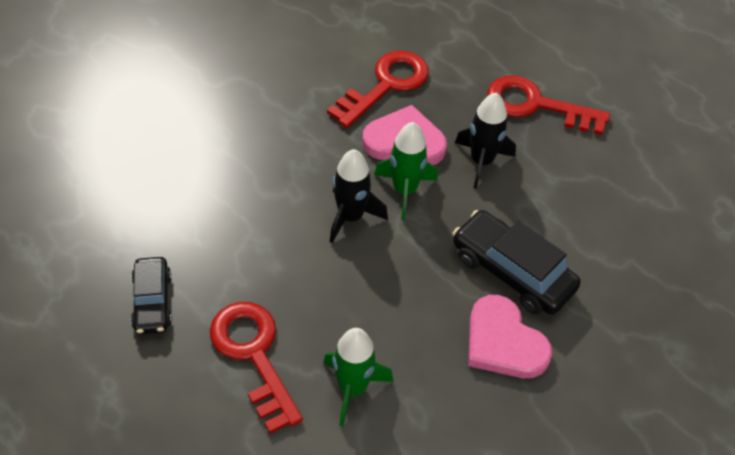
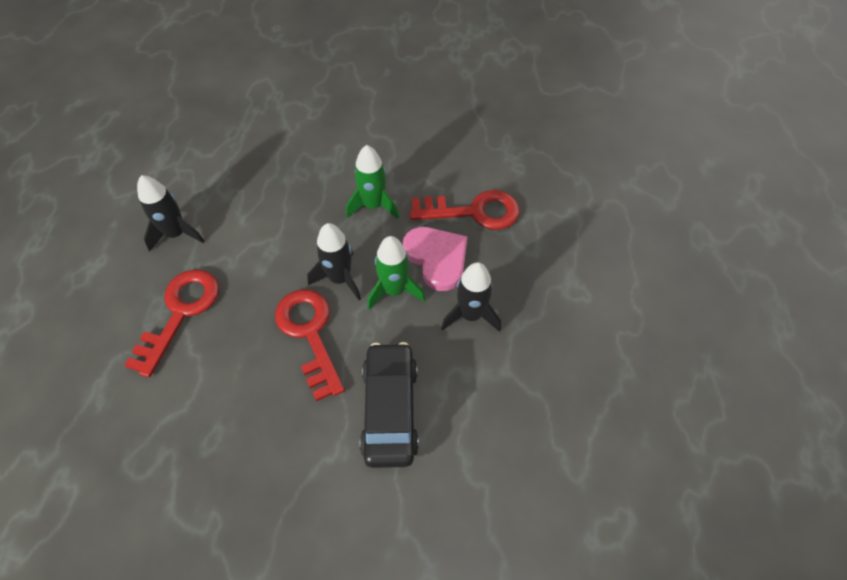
camera: 50 degrees right, 5 degrees up
(152, 302) = (176, 234): black car -> black rocket
(352, 388) = (200, 386): green rocket -> green rocket (373, 205)
(503, 342) = (321, 451): pink heart -> none
(536, 105) = (564, 309): red key -> red key (309, 334)

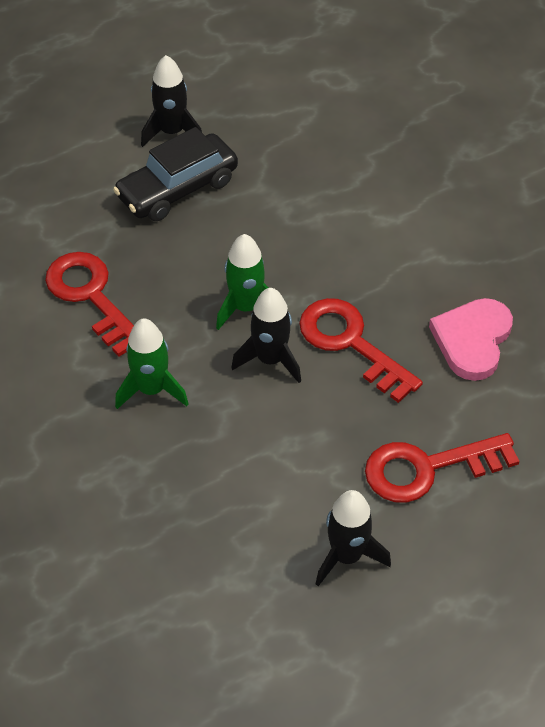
camera: 125 degrees left, 5 degrees down
(309, 334) = (350, 343): red key -> red key turned 105 degrees clockwise
(390, 409) = (365, 243): black car -> black car (177, 188)
(437, 258) = (179, 295): pink heart -> pink heart (472, 340)
(470, 315) = (223, 237): black rocket -> black rocket (172, 132)

